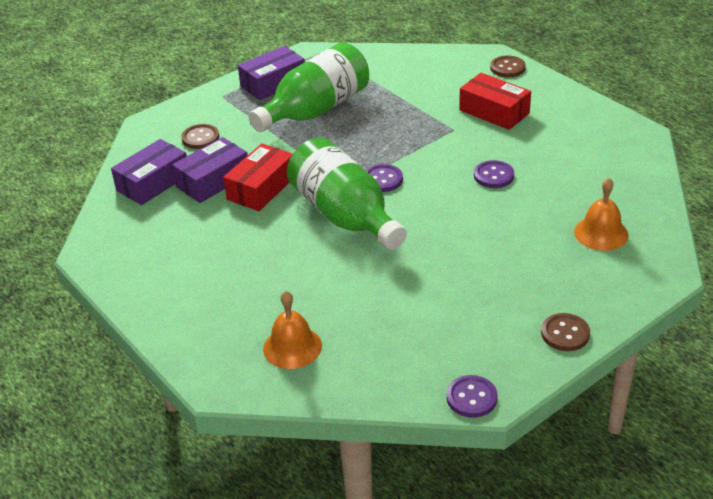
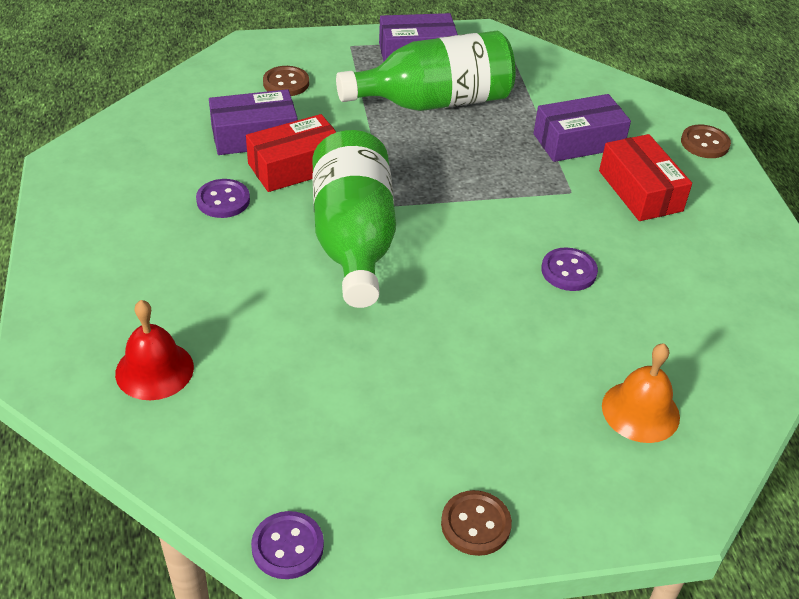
camera: 25 degrees right, 5 degrees up
(153, 182) = (194, 111): purple box -> purple box (578, 141)
(292, 347) = (154, 370): orange bell -> red bell
(382, 179) = (434, 216): purple button -> purple button (223, 200)

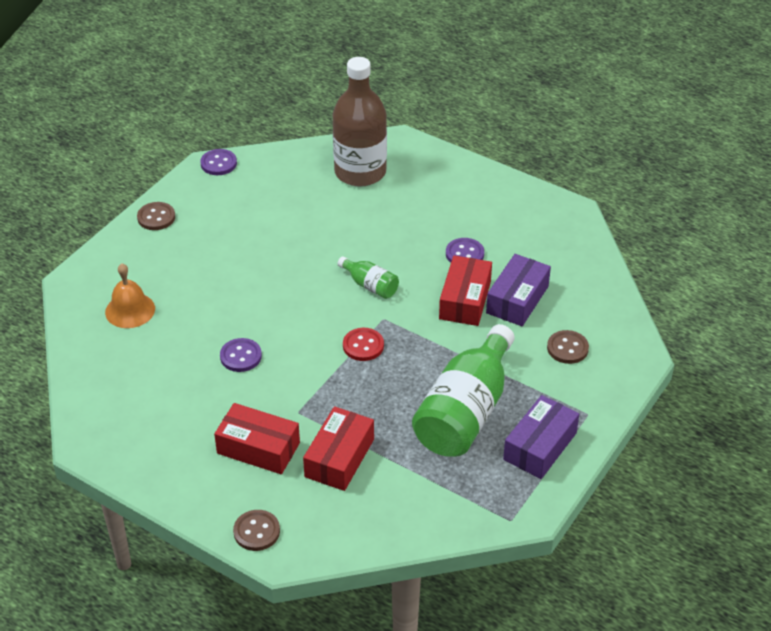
camera: 135 degrees right, 0 degrees up
(154, 370) = (360, 172): red bell -> brown bottle
(353, 240) = (370, 285): green bottle -> green bottle, size x0.46
(441, 198) = (363, 345): none -> red button
(578, 141) = (339, 458): purple box -> red box

